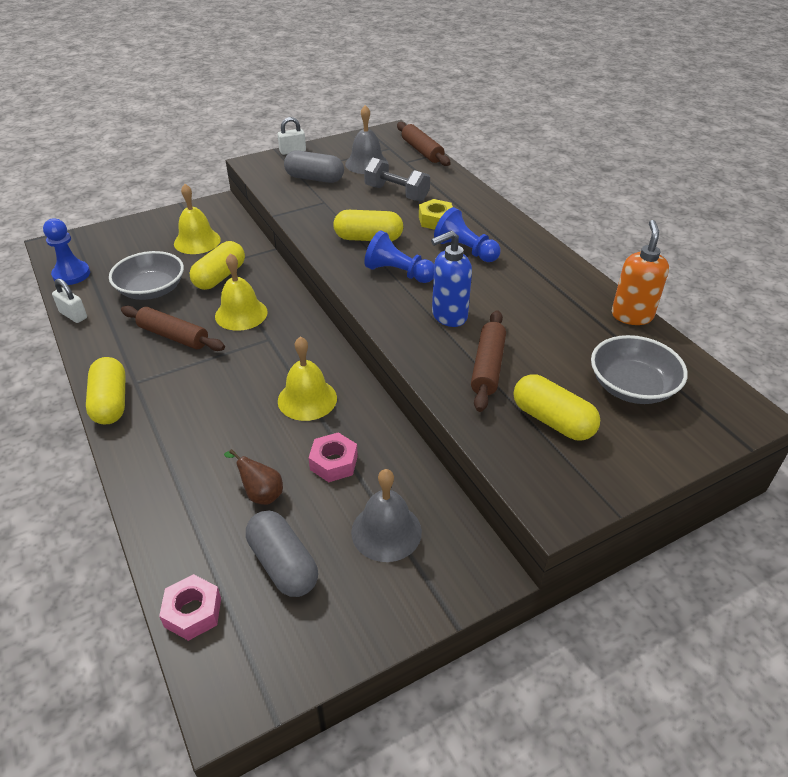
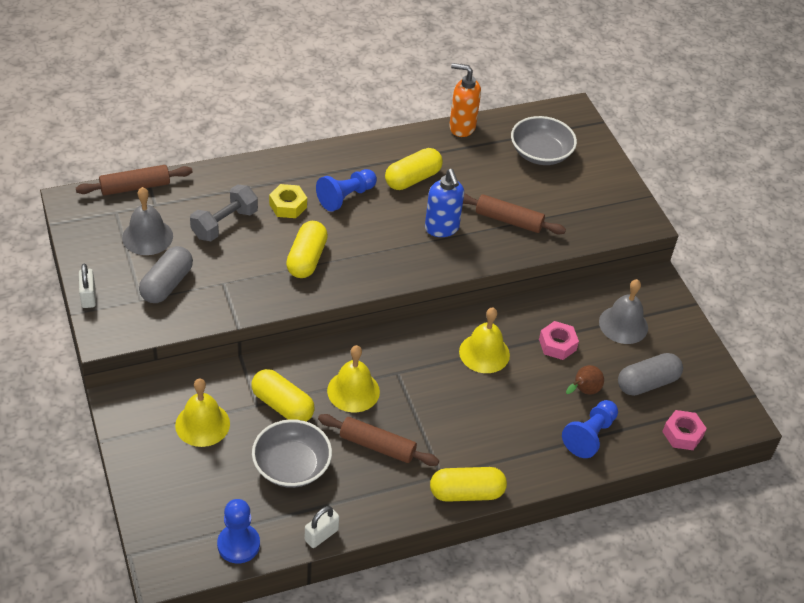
camera: 85 degrees left, 5 degrees up
(174, 336) = (377, 446): brown rolling pin -> brown rolling pin turned 75 degrees clockwise
(398, 273) = (371, 248): blue pawn -> blue pawn (590, 435)
(552, 420) = (569, 201): yellow capsule -> yellow capsule (412, 179)

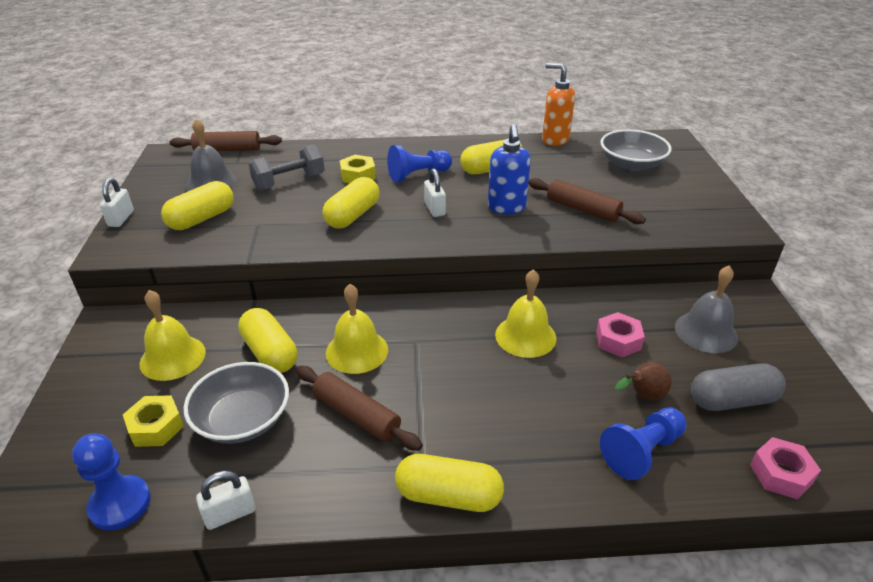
camera: 20 degrees right, 10 degrees down
(167, 284) = (201, 218): grey capsule -> yellow capsule
(227, 484) = (156, 427): none -> yellow nut
(378, 239) = (434, 209): none -> white padlock

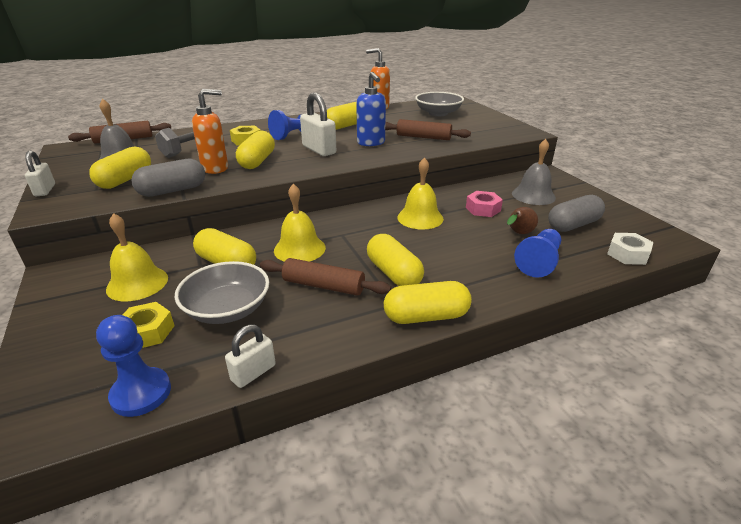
camera: 20 degrees left, 5 degrees down
(241, 246) = (172, 190): none -> grey capsule
(301, 218) = (215, 168): none -> orange soap dispenser
(434, 209) = (319, 150): white padlock -> white padlock, size x1.64
(445, 419) = (394, 273): none -> yellow capsule
(780, 474) = (627, 254): pink nut -> white nut

